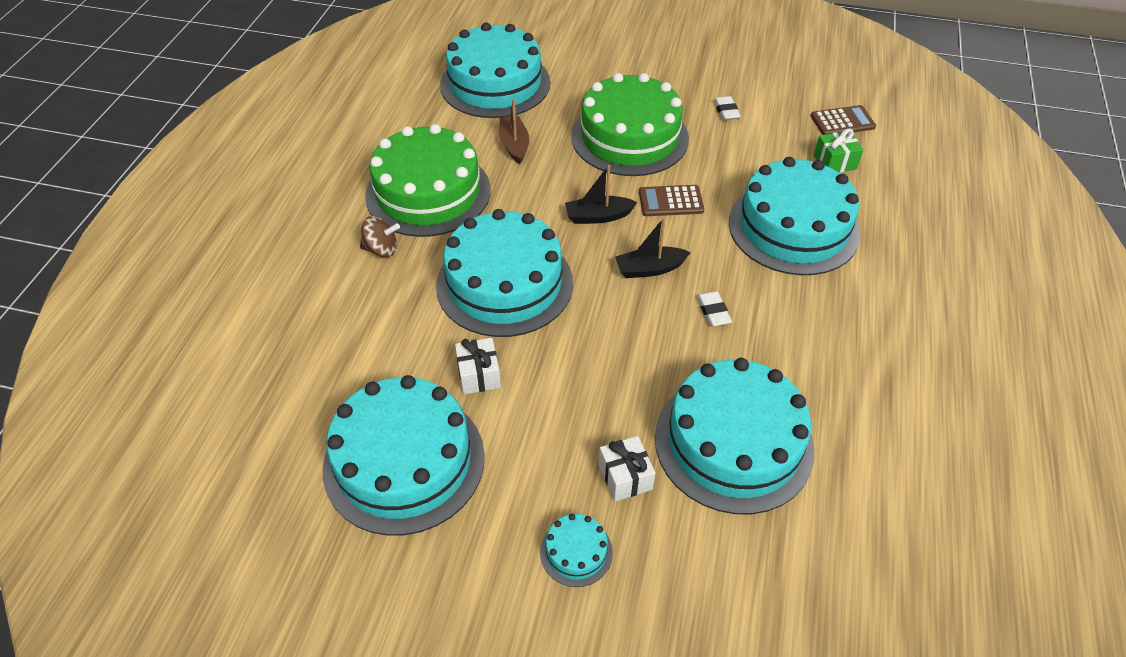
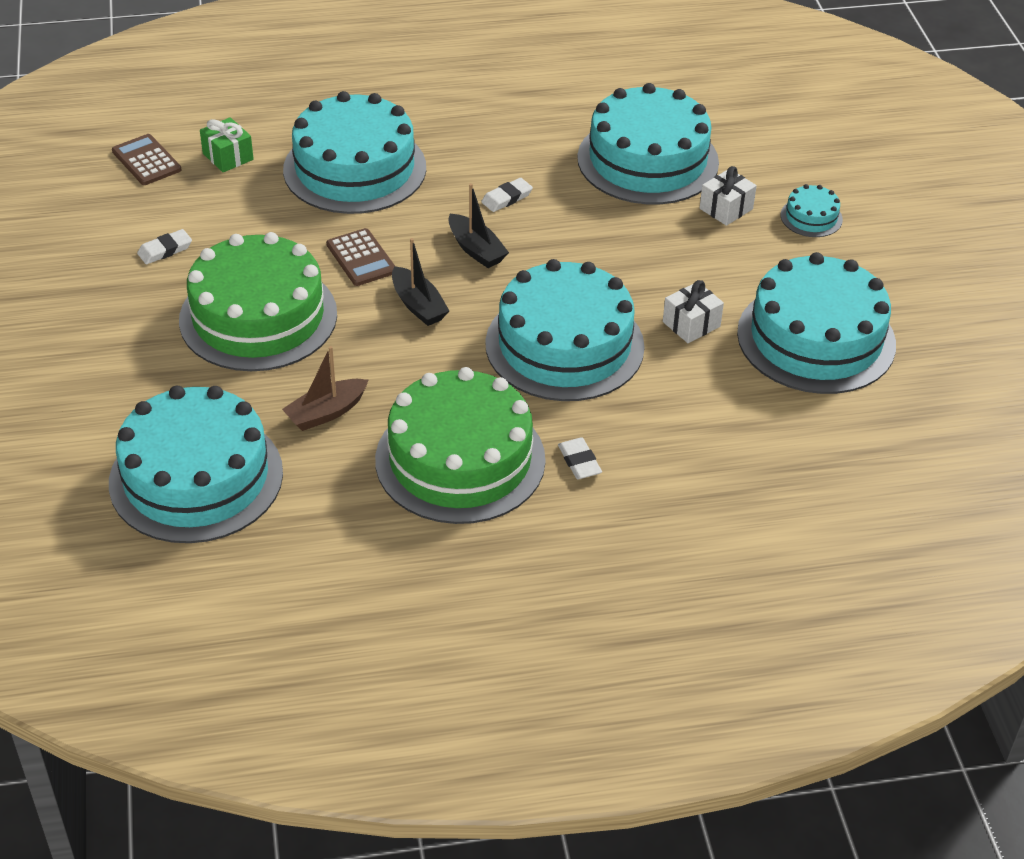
camera: 115 degrees left, 5 degrees down
(381, 249) = (579, 462): brown spinning top -> white eraser

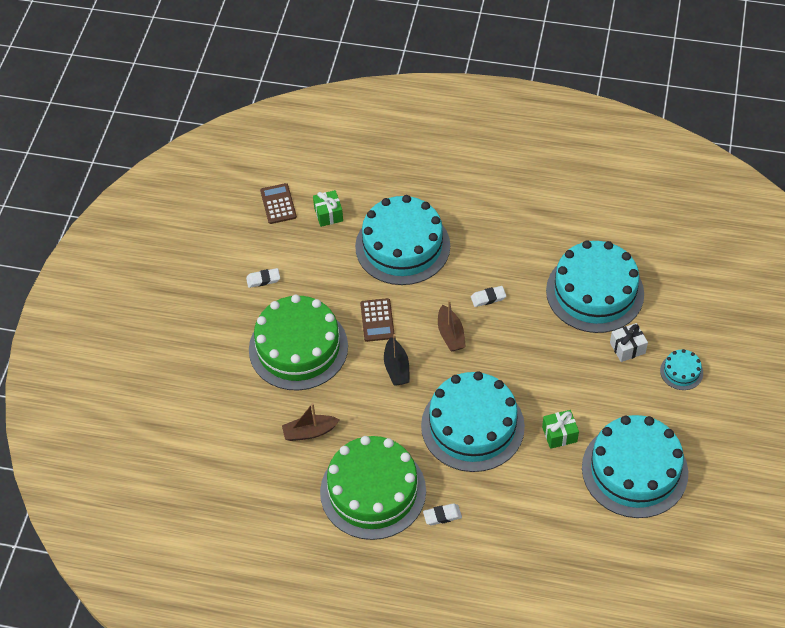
camera: 25 degrees right, 10 degrees up
(196, 477) = (219, 455): turquoise cake -> none
(476, 250) = (450, 334): black boat -> brown boat
(579, 462) = (442, 516): white eraser -> white eraser turned 75 degrees clockwise
(691, 324) = (559, 434): white gift -> green gift

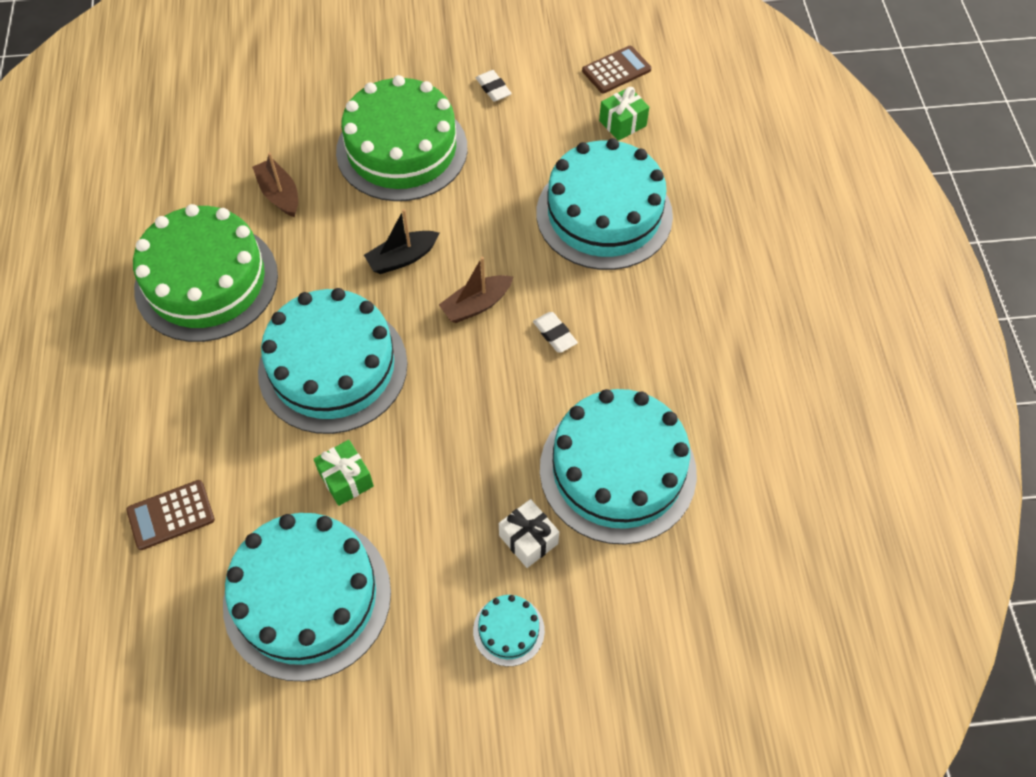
camera: 70 degrees right, 5 degrees up
(377, 320) = (471, 218): brown calculator -> brown calculator (171, 515)
(442, 516) = (183, 367): white eraser -> none

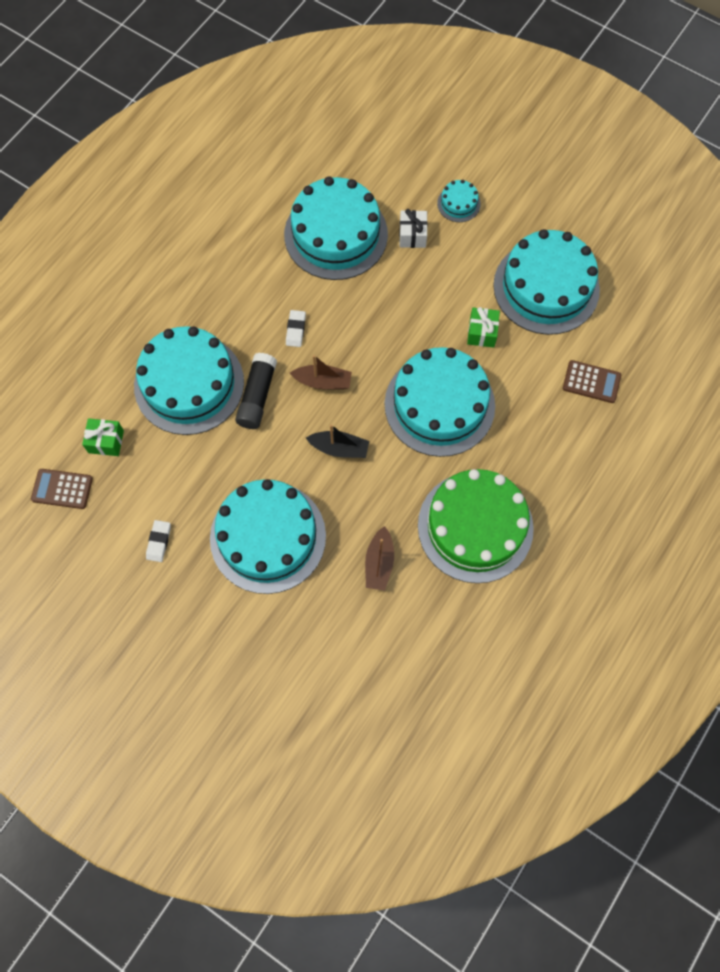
camera: 140 degrees left, 10 degrees up
(402, 149) = (268, 537): green cake -> turquoise cake
(528, 248) = (257, 396): none -> black glue stick

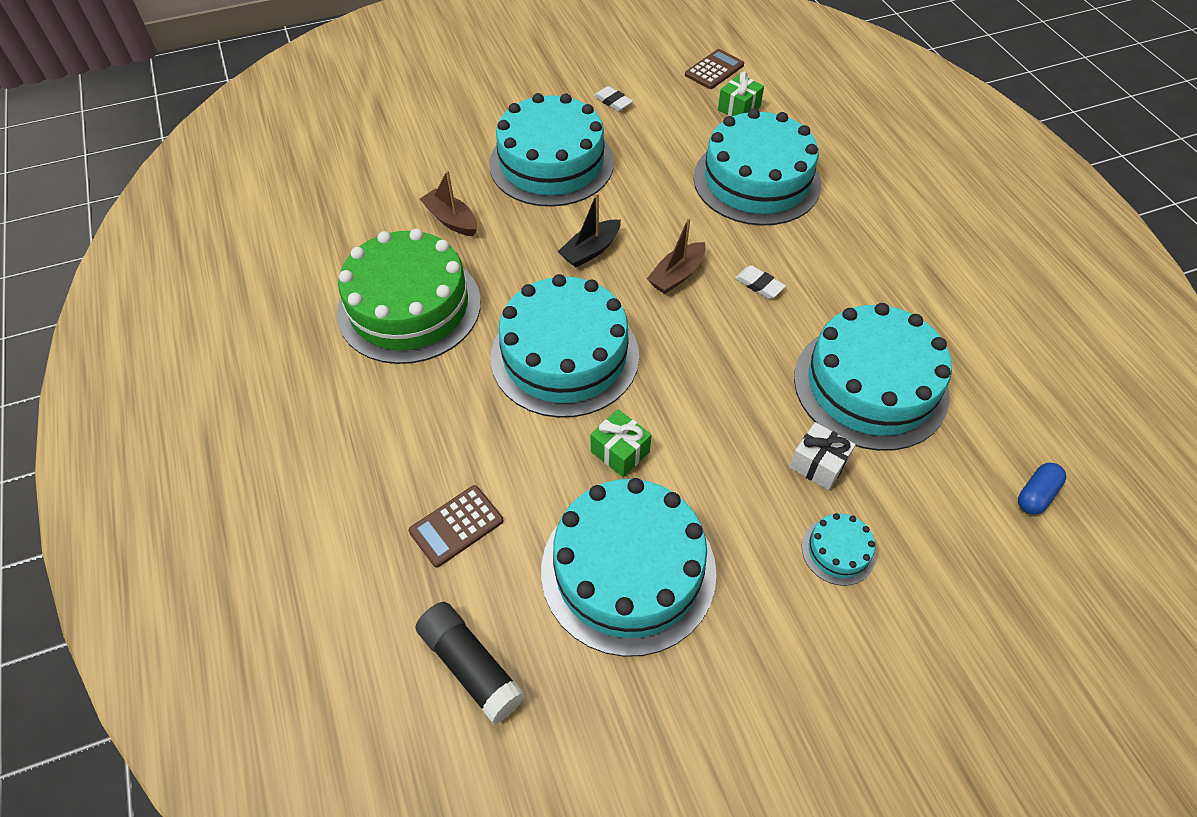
camera: 125 degrees right, 15 degrees down
(257, 396) = (702, 220): black glue stick -> black glue stick (470, 666)
(354, 135) = (1036, 495): none -> blue capsule

